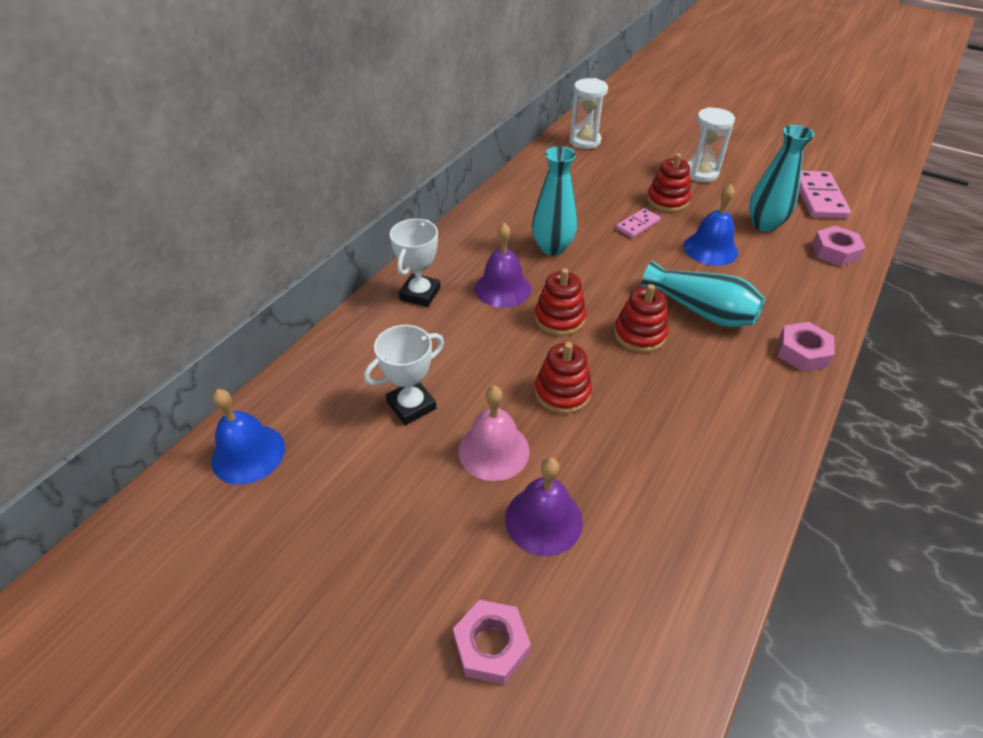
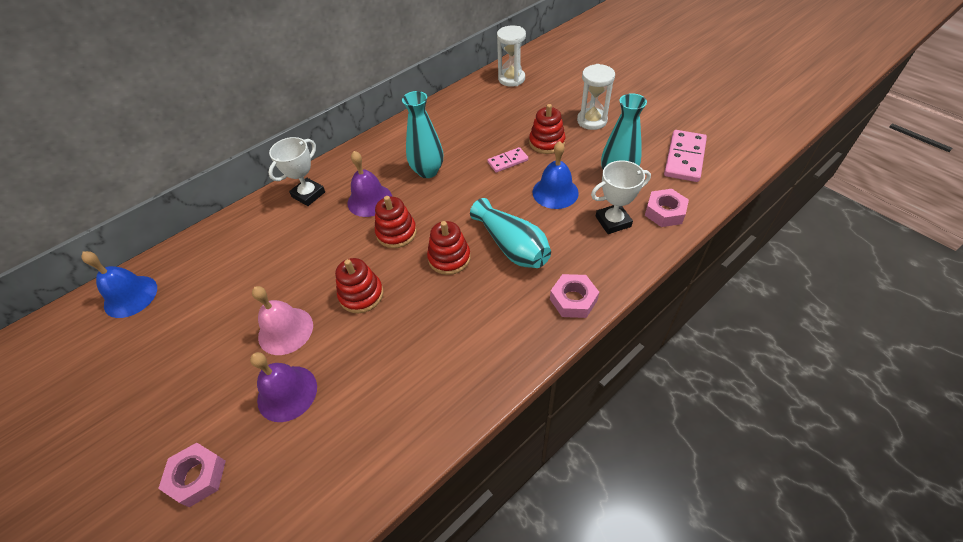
camera: 20 degrees right, 5 degrees up
(411, 405) = (251, 283): white trophy -> white trophy (613, 221)

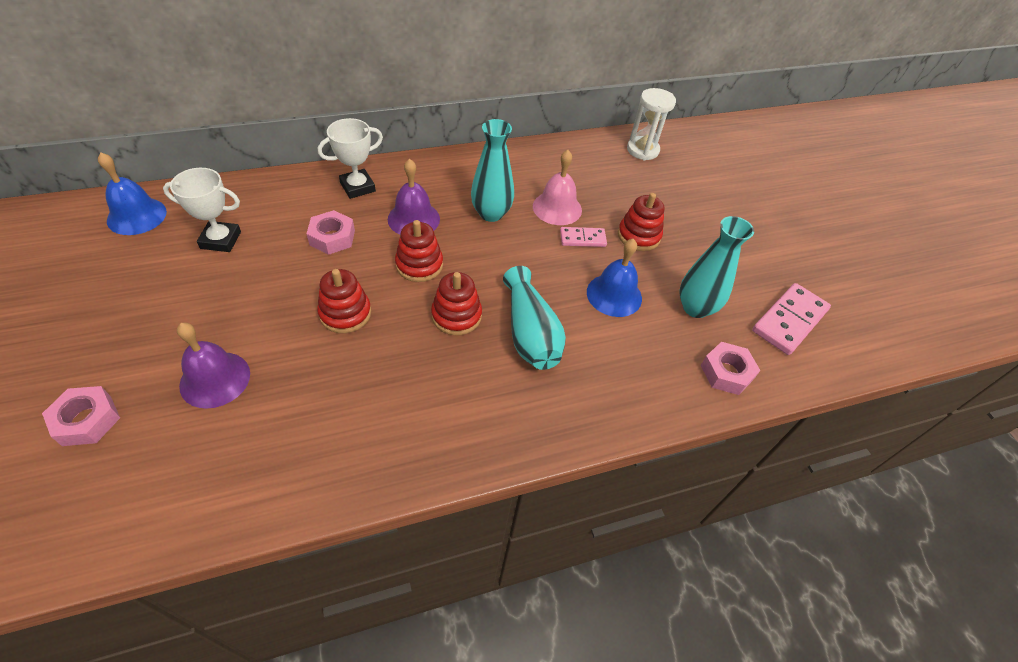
camera: 15 degrees right, 0 degrees up
(285, 330) = (252, 315): pink bell -> pink bell (557, 208)
(573, 300) = (560, 423): pink nut -> pink nut (332, 237)
(592, 121) = (705, 233): white hourglass -> none
(613, 221) = (659, 356): white trophy -> white trophy (221, 240)

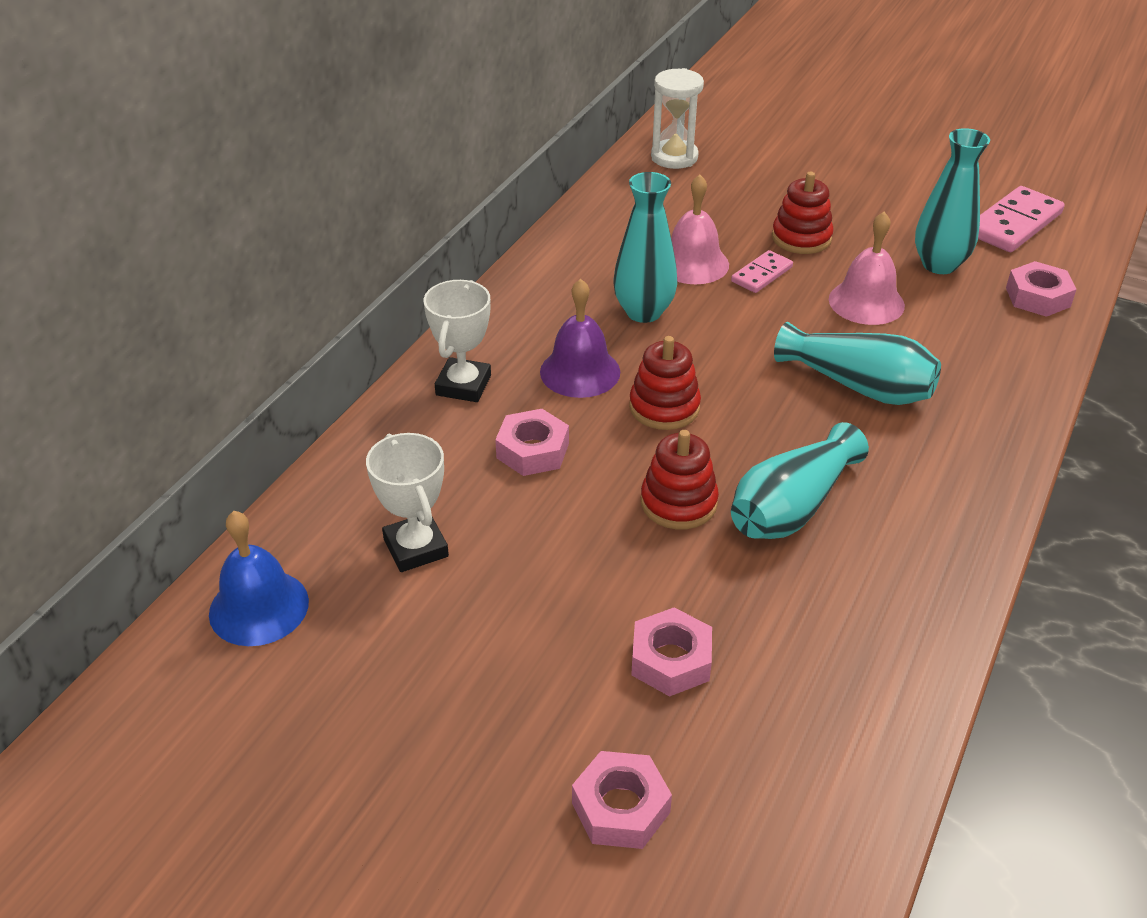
camera: 40 degrees left, 10 degrees down
(215, 379) = (671, 660): purple bell -> pink nut
(221, 240) = (416, 548): white trophy -> white trophy turned 75 degrees counterclockwise
(388, 362) = (791, 507): none -> turquoise vase
(456, 315) = (776, 422): red stacking toy -> none
(614, 295) = (866, 302): blue bell -> pink bell
(789, 321) = (1014, 224): pink domino -> pink domino turned 45 degrees clockwise

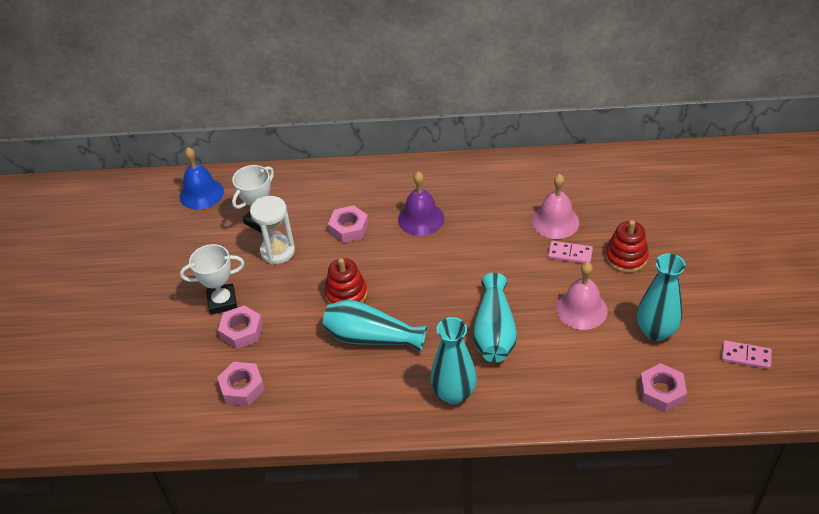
camera: 65 degrees right, 5 degrees up
(463, 385) = (379, 184): white trophy -> white trophy (222, 302)
(620, 808) = (154, 346): pink nut -> pink nut (242, 388)
(643, 312) = (491, 221): turquoise vase -> turquoise vase (454, 393)
(664, 407) = (415, 261): red stacking toy -> none
(674, 157) = (664, 169): white hourglass -> white hourglass (277, 251)
(1014, 224) = (746, 356): pink domino -> pink domino, size x0.58

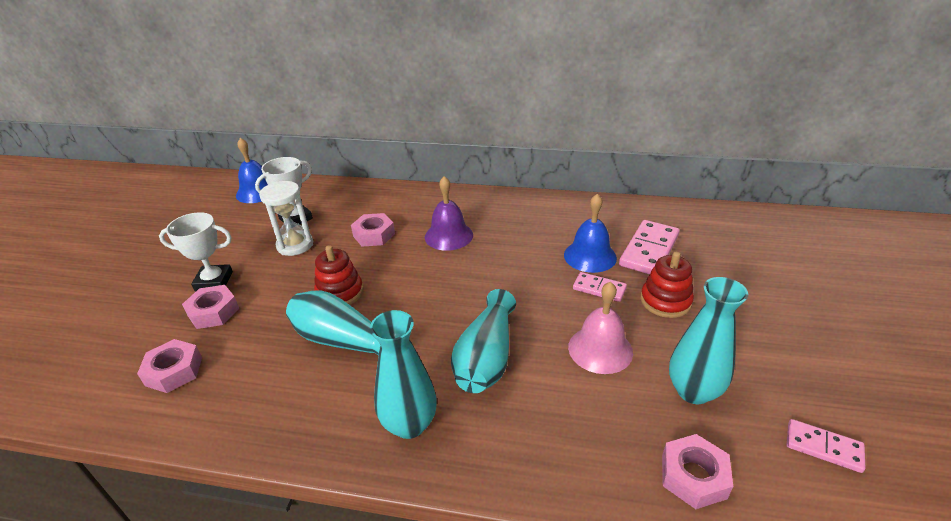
camera: 10 degrees right, 10 degrees down
(555, 221) = (590, 256): pink bell -> blue bell
(605, 207) = (649, 250): none -> pink domino

